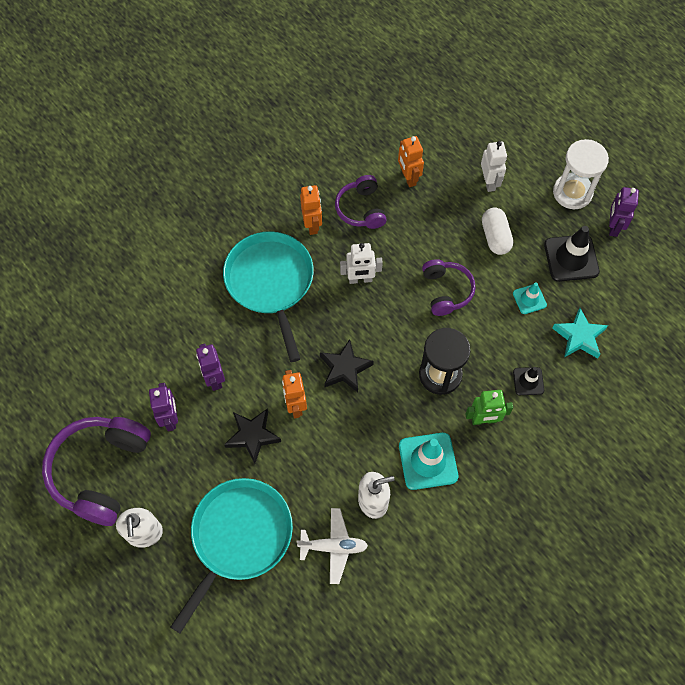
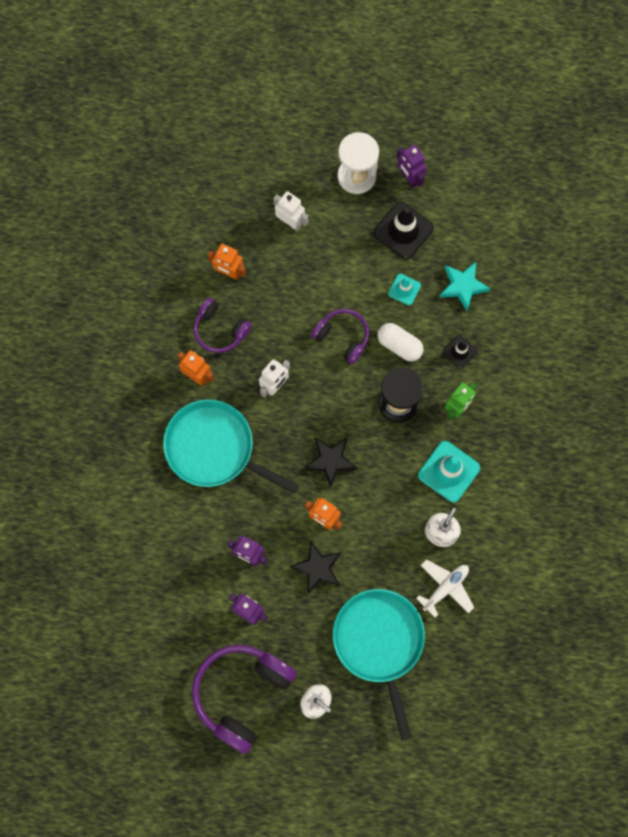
camera: 45 degrees left, 10 degrees up
(100, 471) = (241, 693): purple headphones -> purple headphones turned 60 degrees clockwise
(495, 237) = (336, 263): white capsule -> white capsule (399, 345)

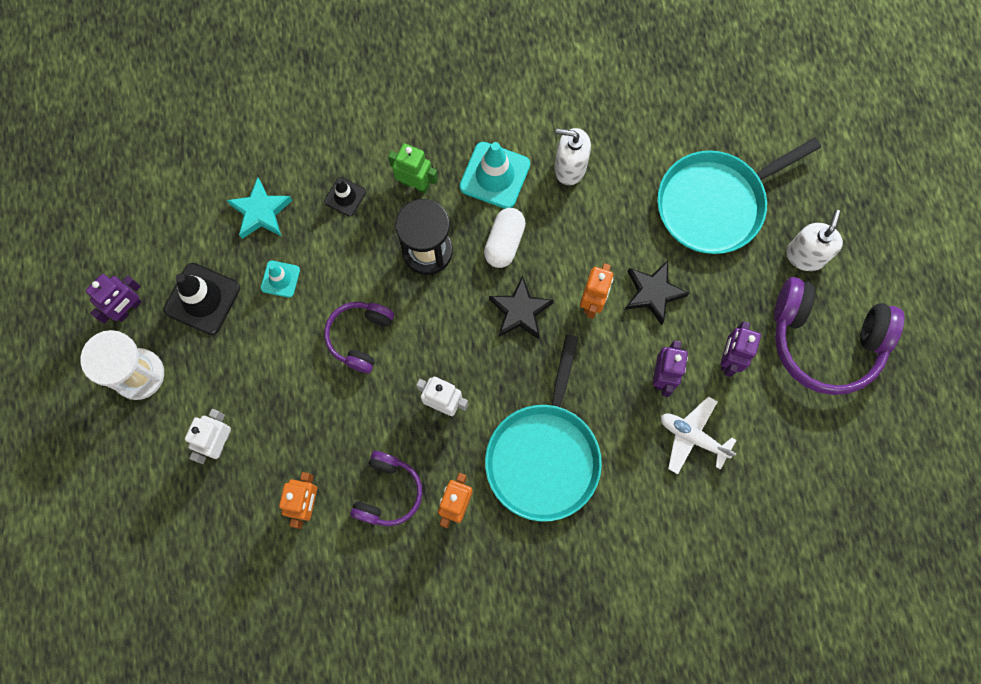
camera: 105 degrees left, 0 degrees up
(399, 345) = (354, 267): white capsule -> white capsule (504, 242)
(445, 588) = (630, 148): white plane -> white plane (692, 437)

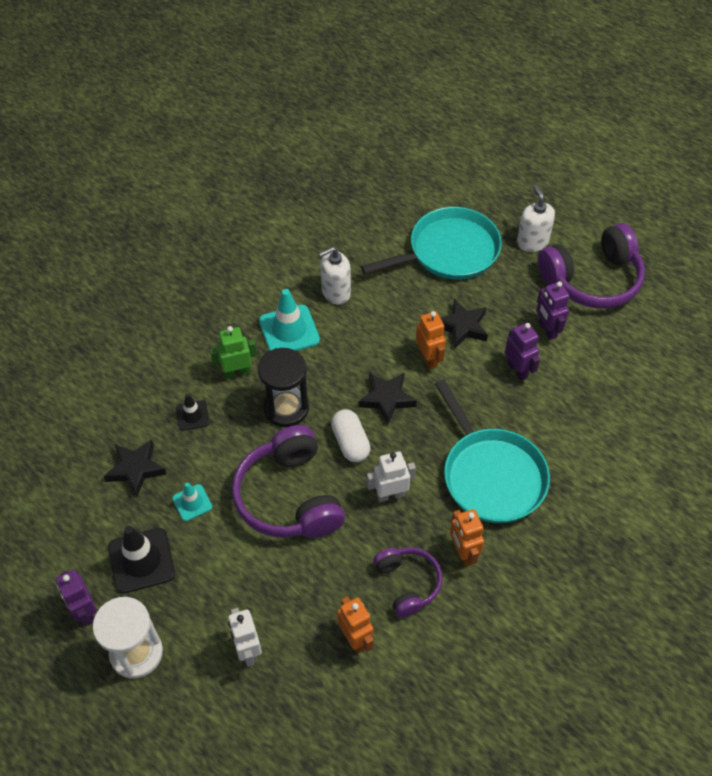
camera: 40 degrees left, 20 degrees down
(128, 309) = (85, 612): purple robot -> purple robot turned 150 degrees clockwise
(261, 212) = (135, 469): turquoise star -> black star
(360, 337) = (289, 497): purple headphones -> purple headphones, size x1.73
(504, 242) = (335, 365): white capsule -> white capsule (350, 442)
(692, 437) = (572, 391): white plane -> none
(715, 204) = (449, 251): turquoise pan -> turquoise pan turned 135 degrees counterclockwise

